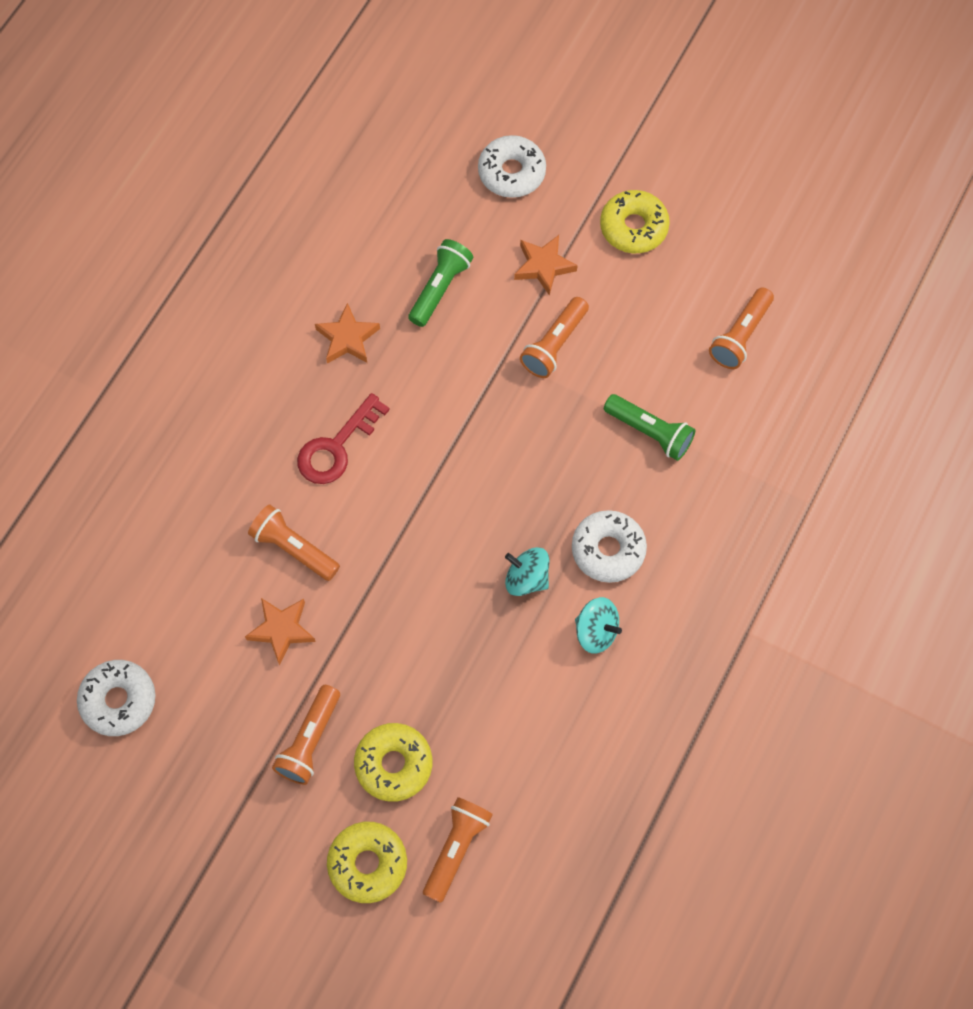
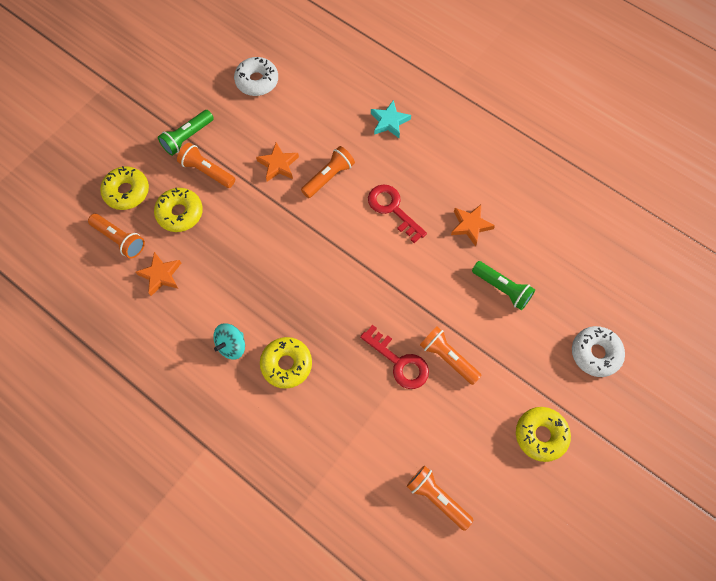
camera: 100 degrees right, 0 degrees up
(178, 475) = (389, 122): none -> turquoise star
(526, 578) = (278, 308): turquoise spinning top -> none
(543, 266) = (513, 362): orange star -> orange star (161, 275)
(573, 404) = (399, 362): none -> red key
(608, 550) = (286, 364): white donut -> yellow donut
(649, 432) = (368, 411): green flashlight -> green flashlight (187, 137)

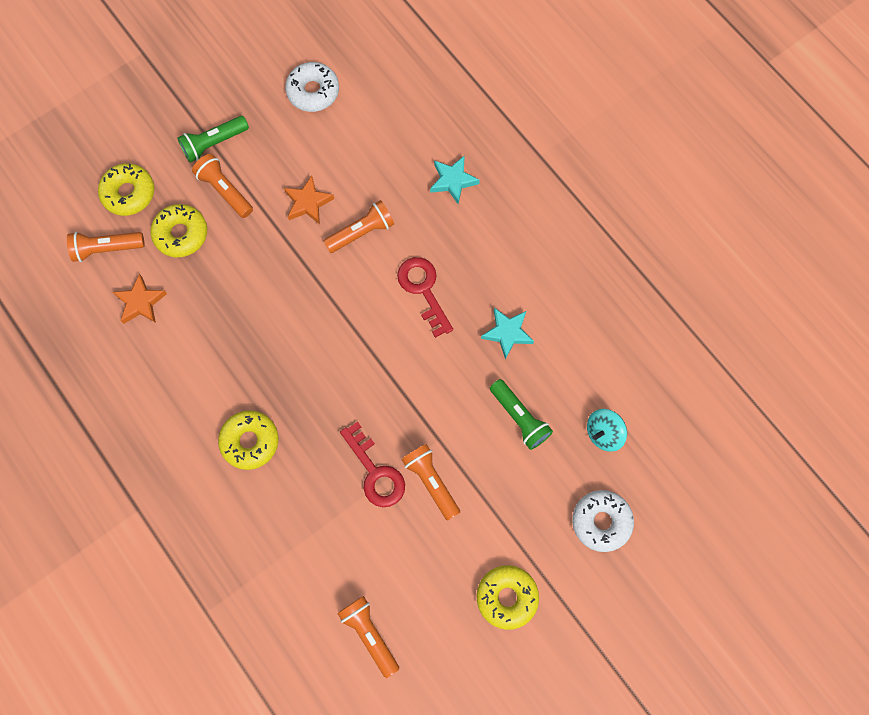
camera: 15 degrees right, 5 degrees up
(120, 239) = (106, 248): orange flashlight -> orange flashlight turned 120 degrees clockwise
(232, 345) = (196, 404): turquoise spinning top -> turquoise spinning top (603, 433)
(470, 225) = (507, 333): orange star -> turquoise star

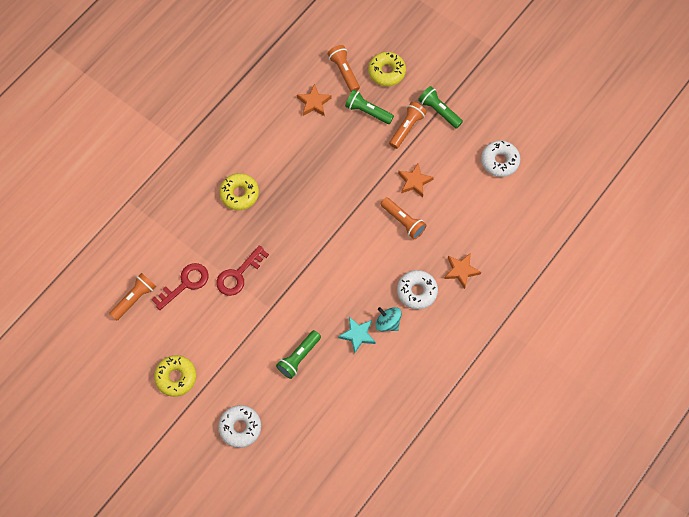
camera: 75 degrees right, 5 degrees down
(181, 234) = (367, 111): yellow donut -> green flashlight
(423, 290) = (373, 272): red key -> red key (185, 284)
(431, 482) = (240, 311): orange flashlight -> none
(453, 181) = (461, 271): turquoise star -> orange star
(466, 242) = (417, 291): none -> white donut
(603, 433) = (302, 416): turquoise spinning top -> turquoise spinning top (388, 323)

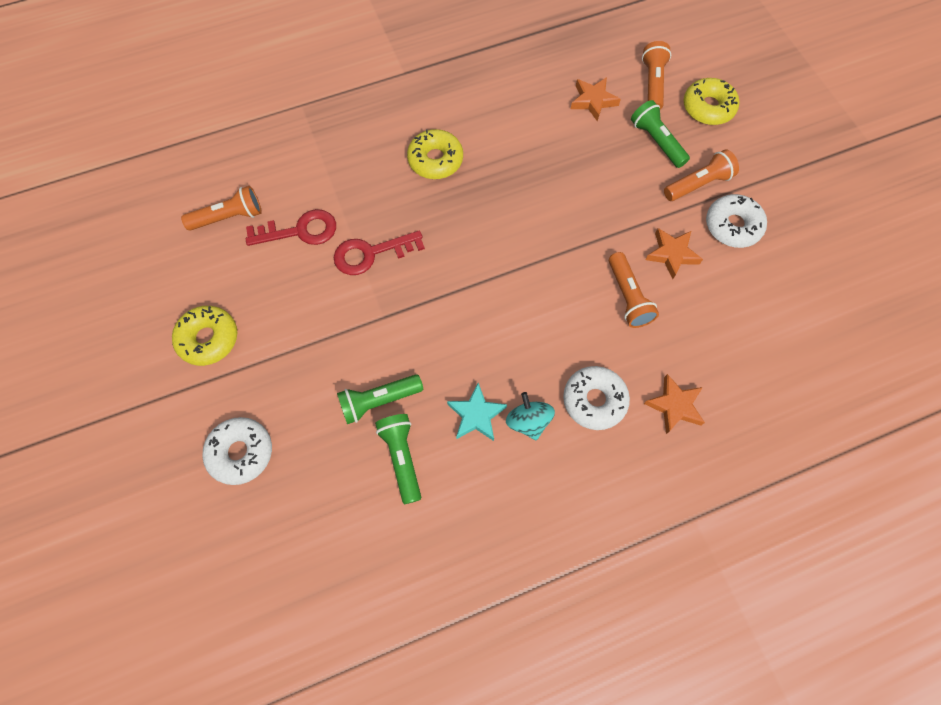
camera: 30 degrees right, 0 degrees up
(439, 111) = (754, 184): green flashlight -> green flashlight (402, 457)
(499, 161) = (809, 286): white donut -> white donut (732, 226)

